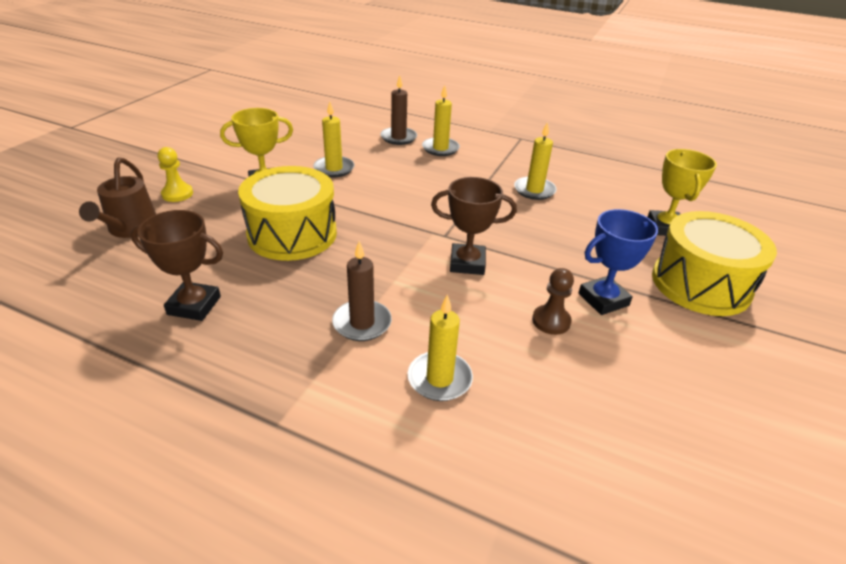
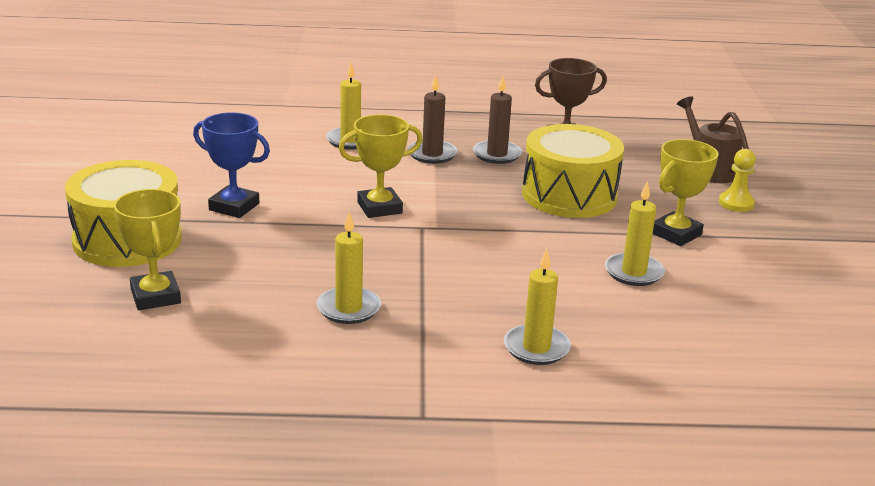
camera: 155 degrees right, 10 degrees down
(398, 138) = (621, 352): brown candle -> brown candle (497, 154)
(467, 263) = (379, 208): brown trophy -> yellow trophy
(551, 321) = (280, 183): brown pawn -> none
(603, 299) = (234, 207): blue trophy -> blue trophy turned 75 degrees clockwise

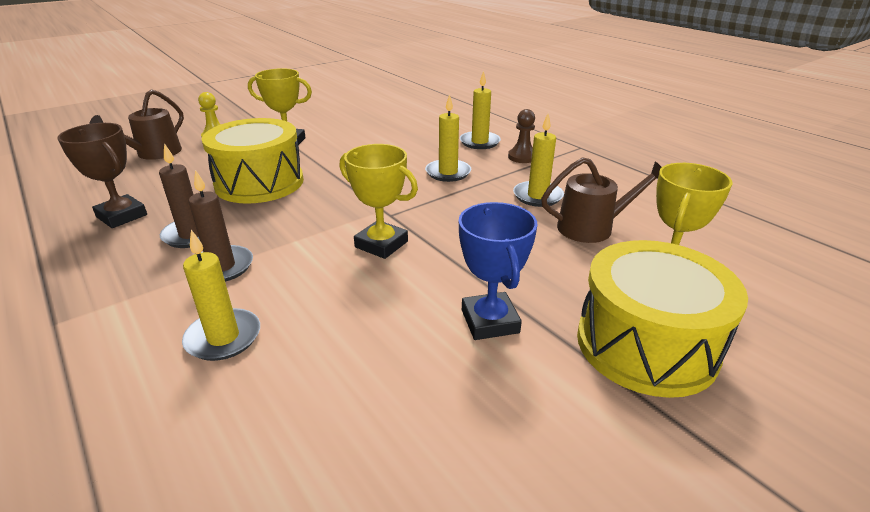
camera: 125 degrees left, 5 degrees up
(256, 302) = (591, 228): none -> brown watering can
(451, 353) = (522, 157): none -> brown pawn
(633, 272) = (358, 141): yellow candle -> yellow candle (448, 172)

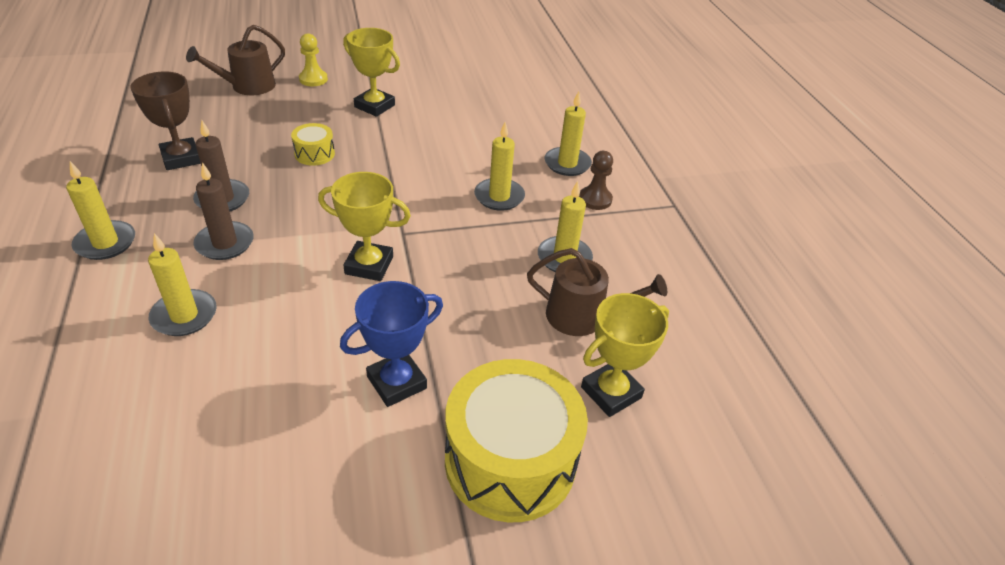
camera: 20 degrees right, 10 degrees up
(80, 303) = (105, 243): none -> yellow candle
(259, 183) = (314, 154): yellow drum -> yellow drum, size x0.45
(381, 244) = (369, 265): yellow trophy -> yellow trophy turned 45 degrees counterclockwise
(490, 321) = (396, 382): blue trophy -> blue trophy turned 45 degrees clockwise

